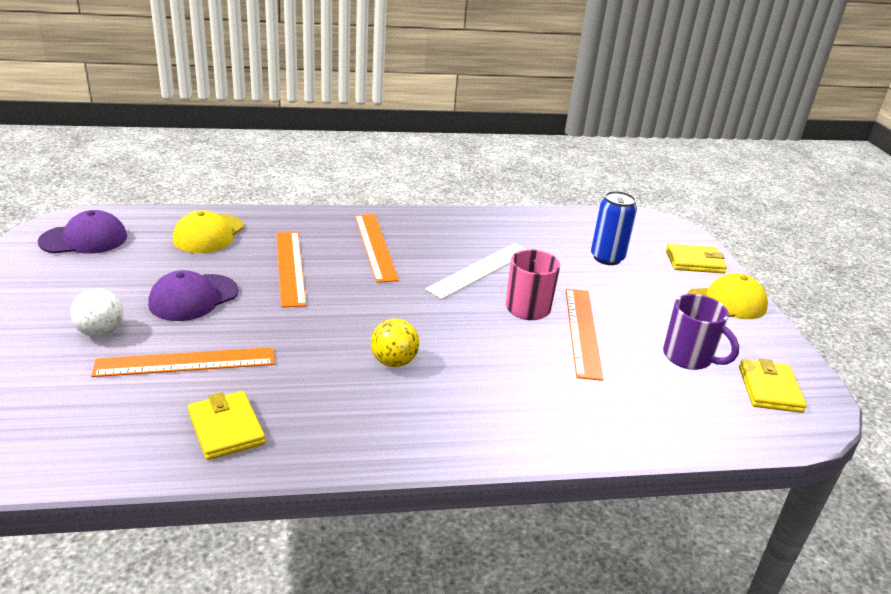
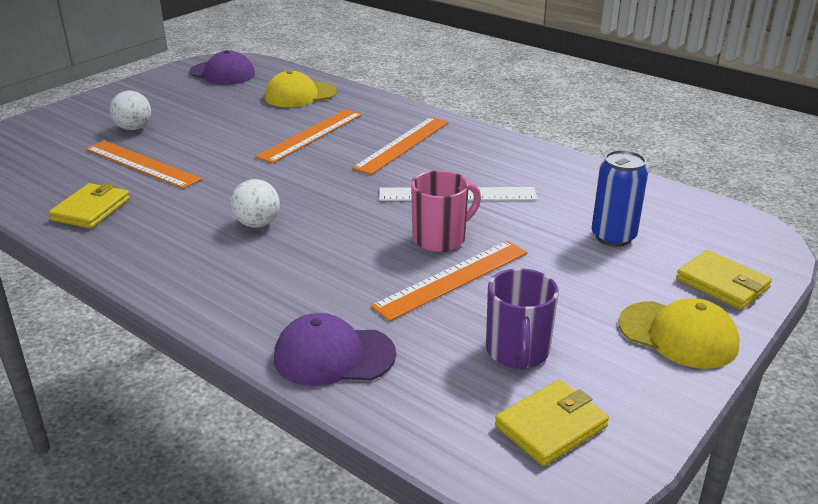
camera: 50 degrees right, 0 degrees up
(193, 298) = (216, 130): purple cap -> purple cap (333, 356)
(394, 362) = (257, 224): yellow ball -> white ball

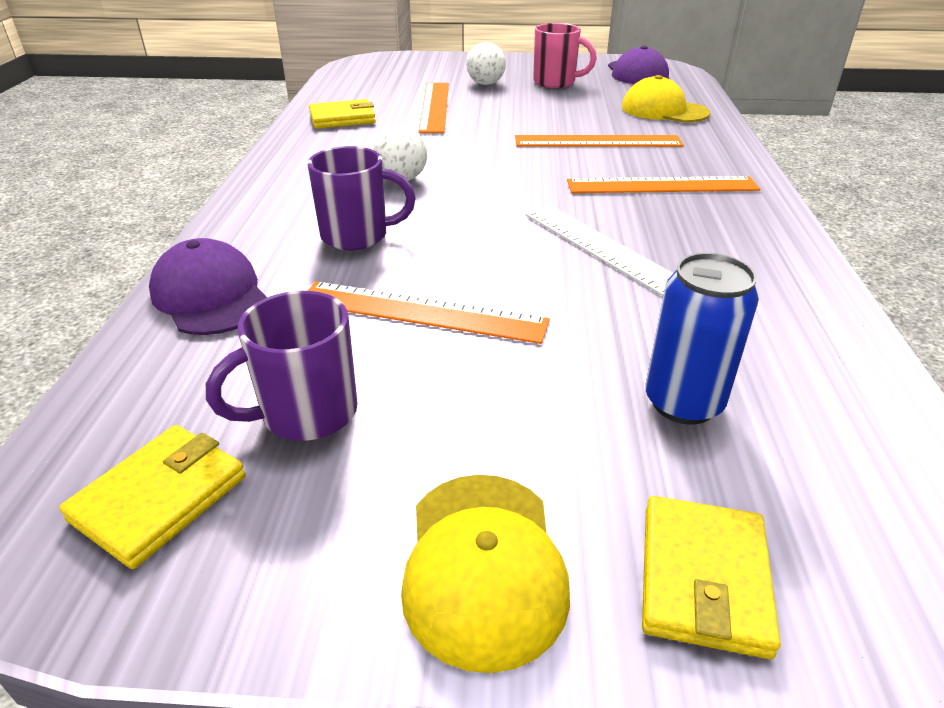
camera: 55 degrees right, 5 degrees up
(323, 270) = (357, 236): none -> purple mug
(440, 239) = (497, 275): pink mug -> pink mug (556, 82)
(551, 426) = (159, 498): yellow wallet -> yellow wallet turned 75 degrees counterclockwise

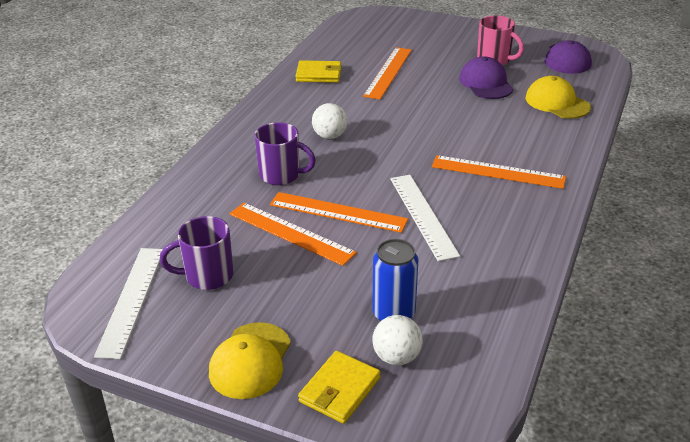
camera: 20 degrees right, 0 degrees up
(159, 498) = (131, 300): yellow wallet -> white ruler
(210, 296) = (187, 200): purple cap -> purple cap (486, 83)
(485, 84) = (439, 54): white ball -> white ball (396, 357)
(597, 141) = (483, 125): orange ruler -> orange ruler (338, 212)

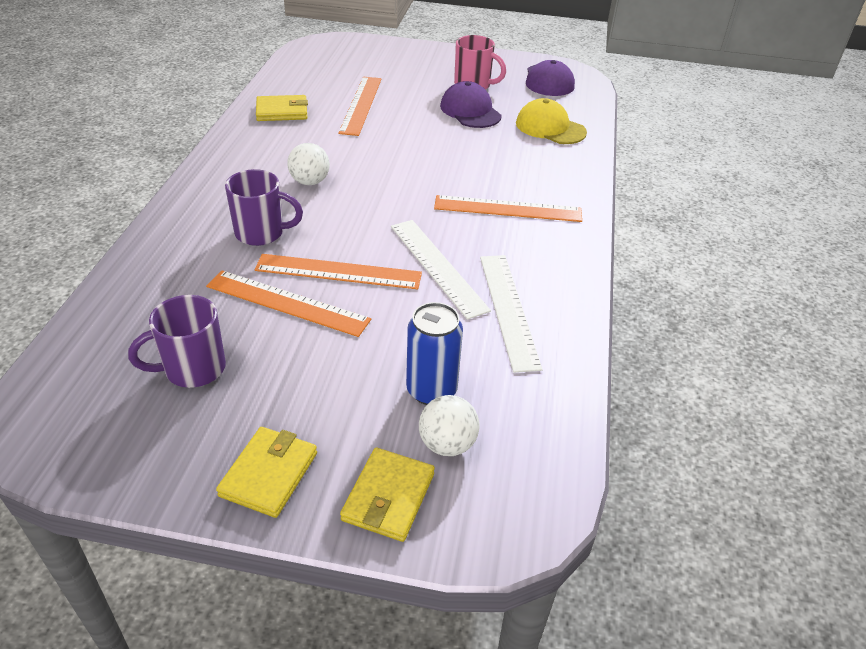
camera: 15 degrees left, 5 degrees up
(131, 300) = (96, 413): white ruler -> white ruler (508, 310)
(250, 360) = (269, 474): yellow cap -> yellow wallet

